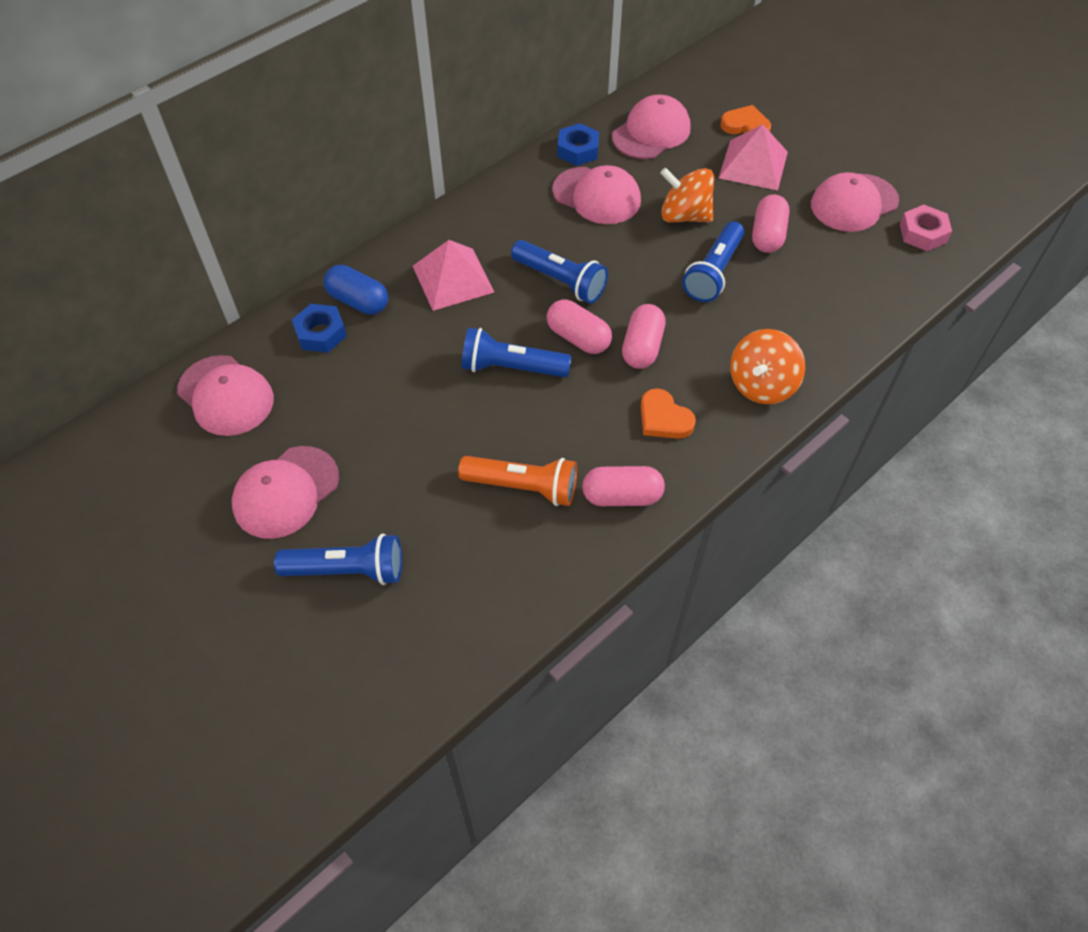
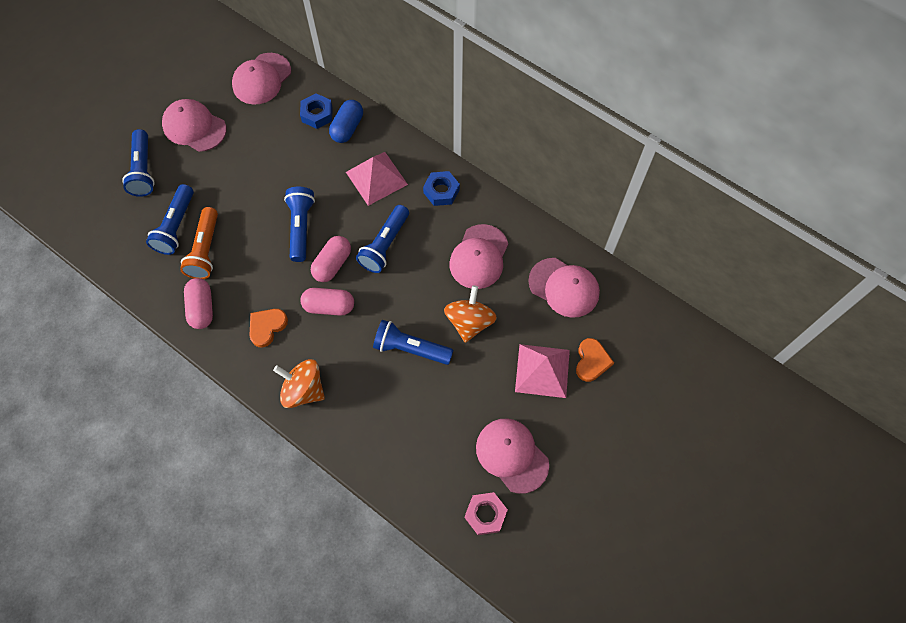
camera: 80 degrees right, 10 degrees up
(470, 525) = (176, 226): none -> blue flashlight
(578, 150) = (529, 236): blue nut -> blue nut (441, 191)
(767, 235) = (459, 386): pink capsule -> none

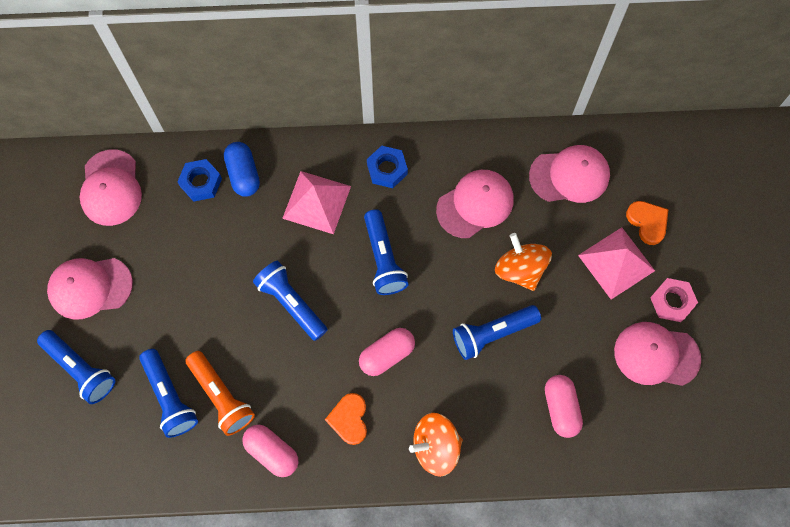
camera: 40 degrees left, 5 degrees up
(332, 264) = (353, 314): pink capsule -> pink capsule (561, 408)
(479, 257) = (475, 204): pink cap -> pink cap turned 105 degrees counterclockwise
(485, 514) = (680, 421): pink nut -> pink nut (671, 302)

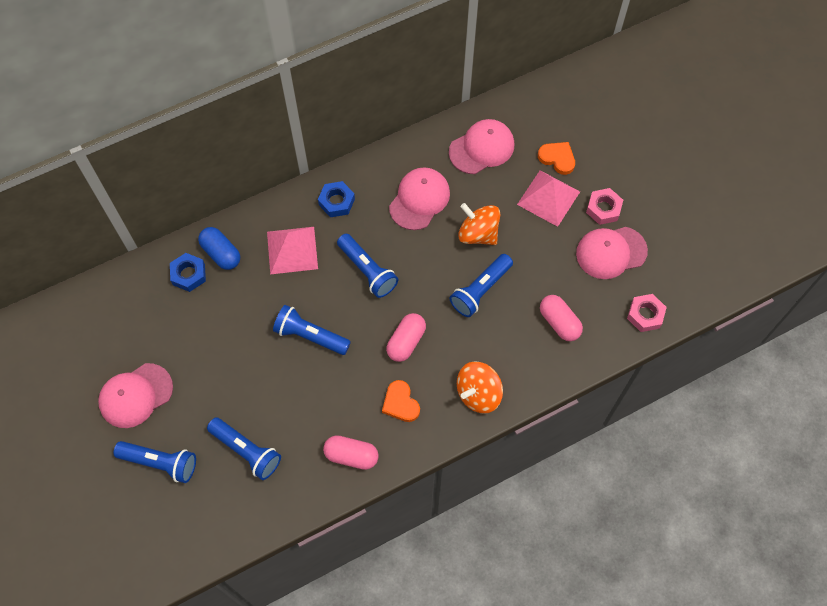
camera: 25 degrees left, 5 degrees down
(111, 188) = (114, 310): pink cap -> none
(221, 396) = (289, 432): orange flashlight -> none
(660, 443) = (645, 315): none -> pink nut

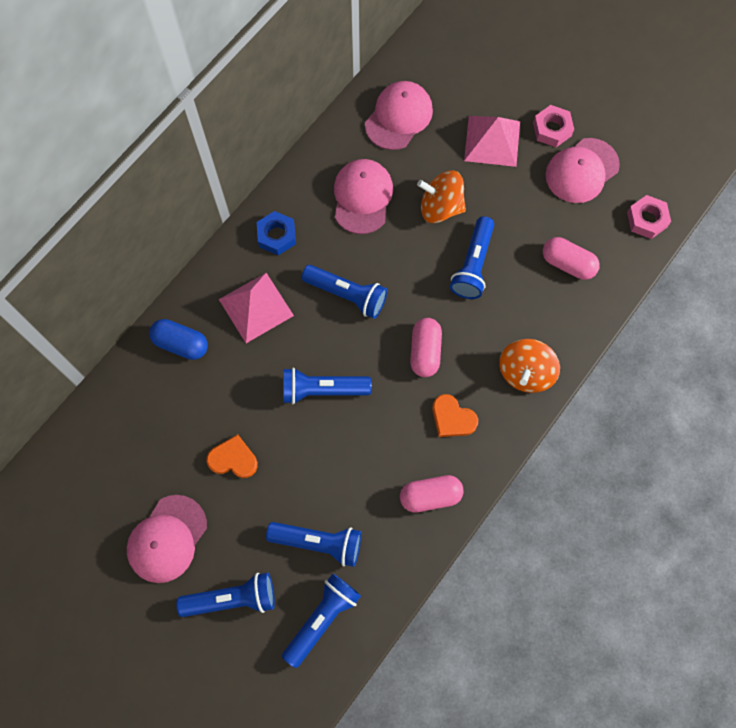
camera: 25 degrees left, 5 degrees up
(188, 274) = (157, 382): blue nut -> none
(219, 510) = (322, 619): none -> blue flashlight
(557, 158) = (480, 96): orange heart -> orange heart (233, 459)

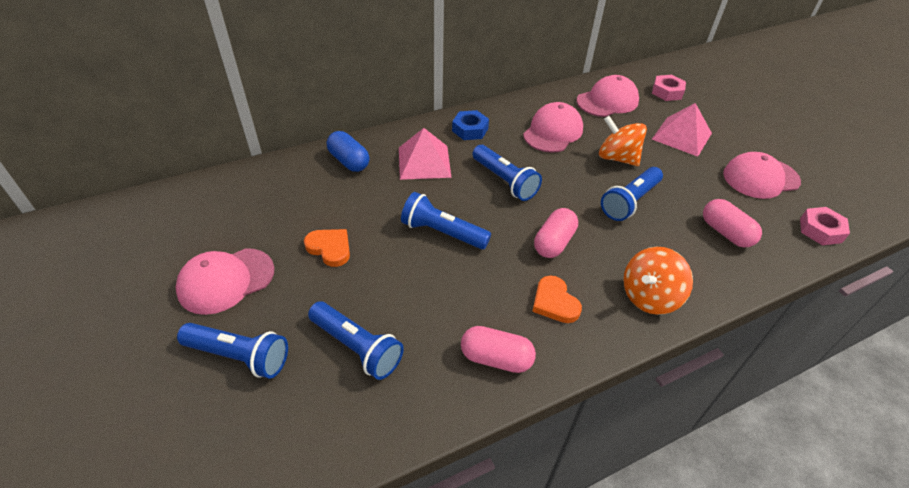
camera: 25 degrees right, 25 degrees down
(322, 619) = (310, 420): blue flashlight -> none
(552, 129) = (740, 146): pink nut -> pink nut (667, 92)

